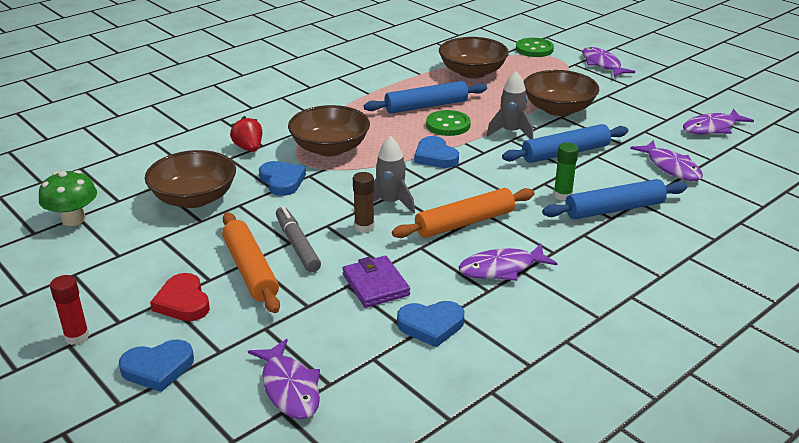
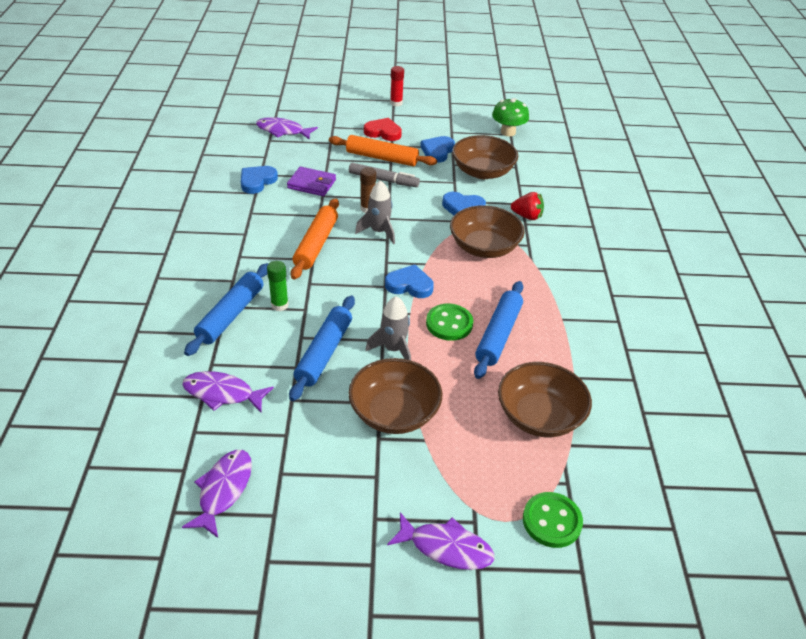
camera: 130 degrees right, 10 degrees up
(158, 368) = (345, 111): blue heart -> blue heart (437, 151)
(501, 268) = (258, 228): purple fish -> none

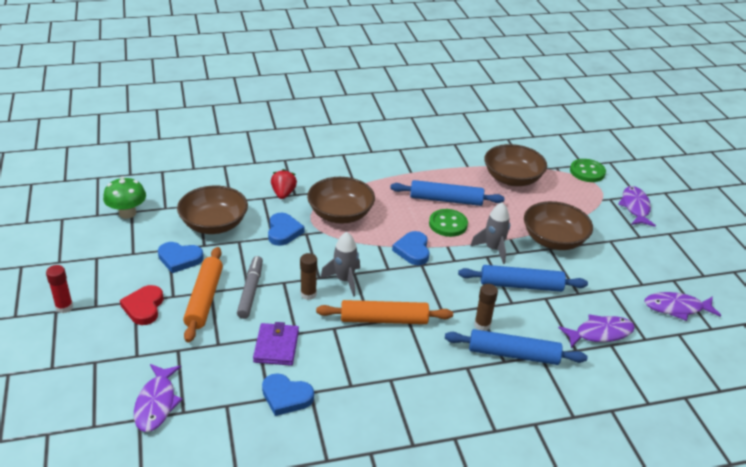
camera: 105 degrees left, 5 degrees down
(222, 393) = (600, 333): purple fish -> purple fish turned 105 degrees counterclockwise
(279, 305) = (482, 325): green glue stick -> brown glue stick

